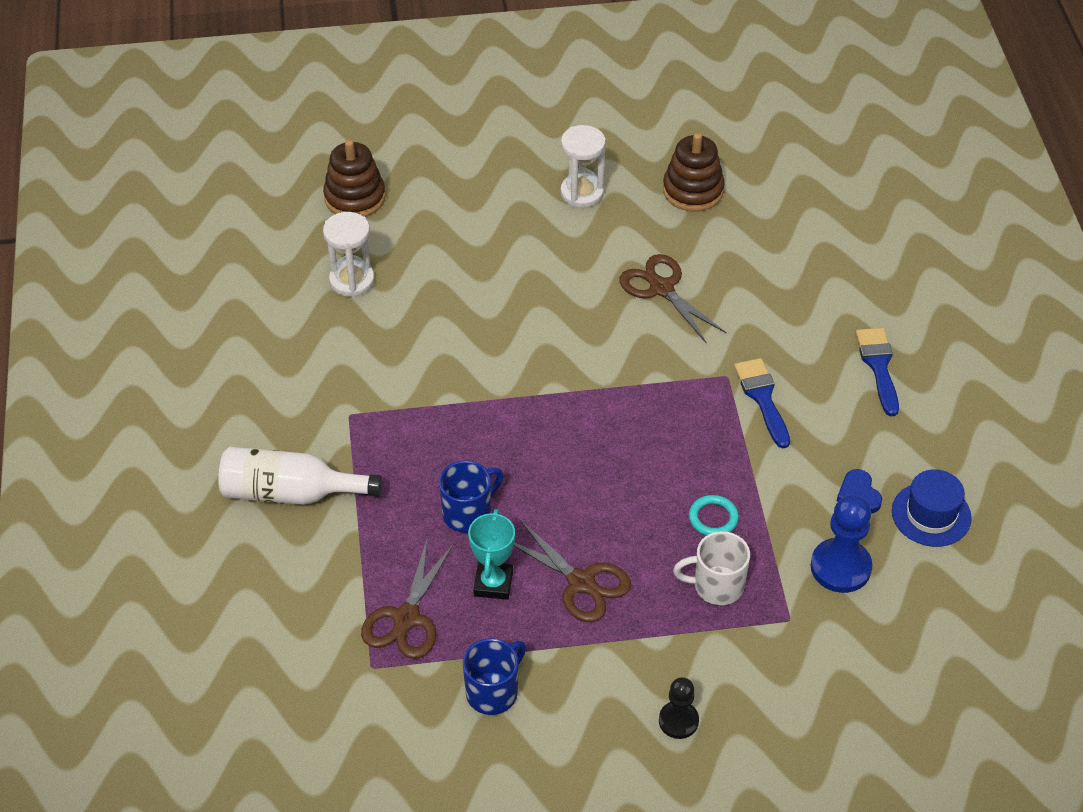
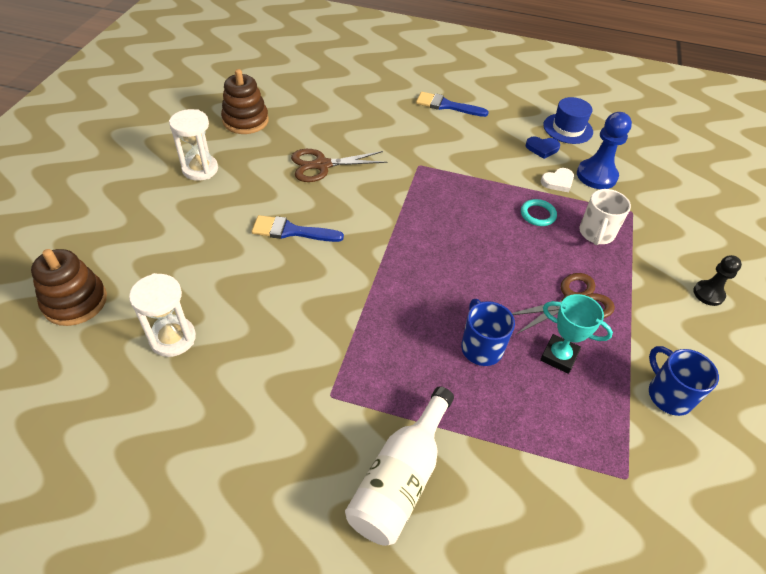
camera: 70 degrees left, 0 degrees up
(406, 618) = (579, 431): brown scissors -> none
(762, 398) = (446, 157): blue brush -> blue brush (291, 231)
(796, 526) = (558, 182): none -> white heart

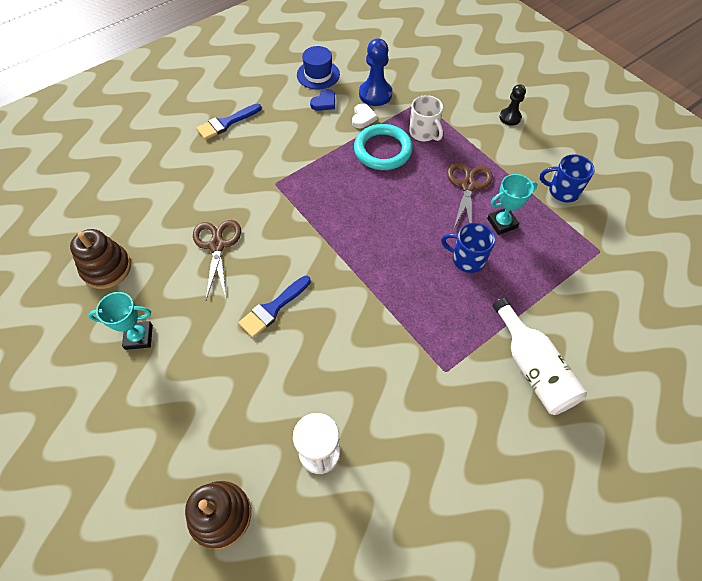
camera: 50 degrees left, 10 degrees up
(200, 169) = (139, 337): white hourglass -> turquoise trophy
(322, 165) = (217, 245): brown scissors -> brown scissors turned 150 degrees clockwise
(538, 214) = (383, 150): turquoise ring -> turquoise ring, size x1.94

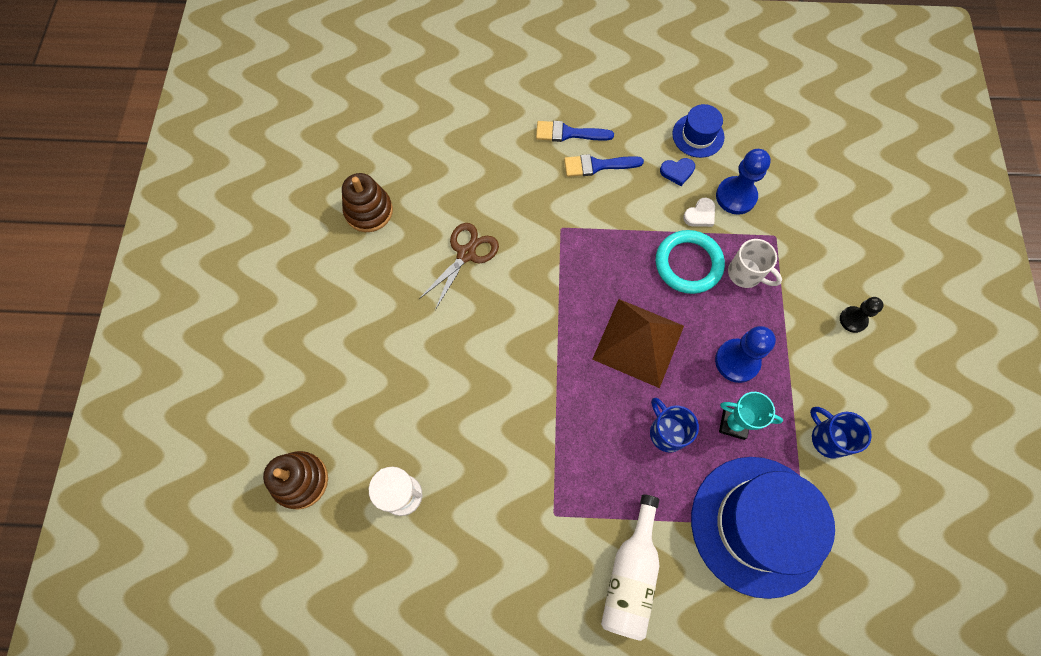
camera: 40 degrees right, 10 degrees up
(139, 337) = (349, 291): turquoise trophy -> none
(273, 309) = (464, 347): blue brush -> blue brush (597, 166)
(395, 218) = (638, 342): none -> brown pyramid
(424, 133) = (745, 274): white mug -> white mug turned 60 degrees counterclockwise
(468, 185) = (737, 361): brown scissors -> blue pawn
(575, 271) = (758, 525): none -> blue hat

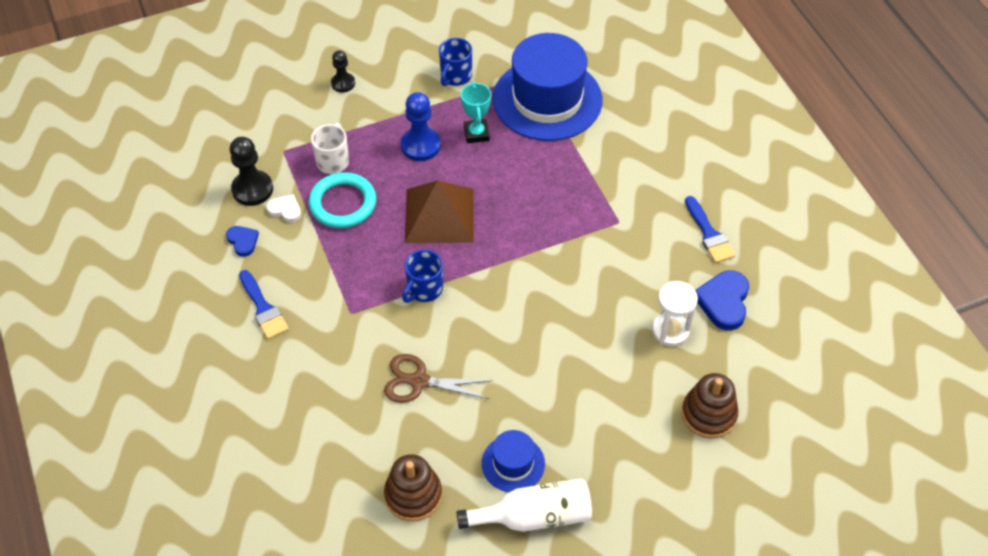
camera: 115 degrees left, 15 degrees down
(406, 570) = (723, 302): none -> blue heart
(568, 133) = (232, 348): blue brush -> blue brush (709, 234)
(631, 575) = (631, 161): white bottle -> white bottle (534, 516)
(667, 432) = (508, 172): blue mug -> blue mug (424, 289)
(698, 135) = (191, 238): blue hat -> blue hat (513, 463)
(736, 196) = (252, 189): blue pawn -> black pawn

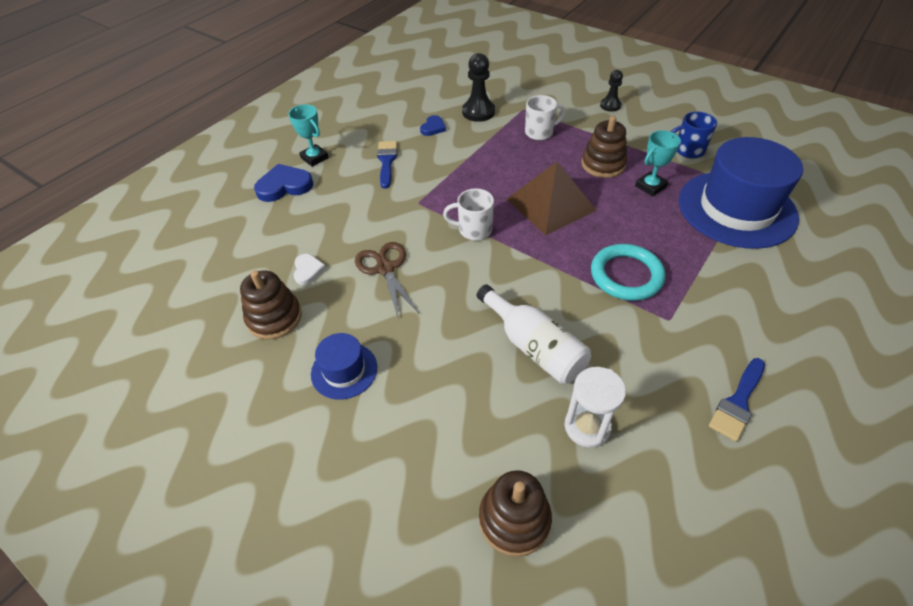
camera: 60 degrees right, 5 degrees down
(197, 370) = (314, 158): none -> turquoise trophy
(263, 308) = (387, 161): blue brush -> blue brush turned 150 degrees clockwise
(285, 210) = (476, 132): white heart -> white heart (308, 270)
(343, 203) = (509, 154): turquoise ring -> turquoise ring (626, 275)
(420, 145) = (603, 164): blue pawn -> brown stacking toy
(424, 289) = (474, 230): blue mug -> white mug
(534, 516) = (296, 415): white bottle -> white bottle (534, 347)
(723, 302) = (669, 460): blue heart -> blue heart (284, 186)

